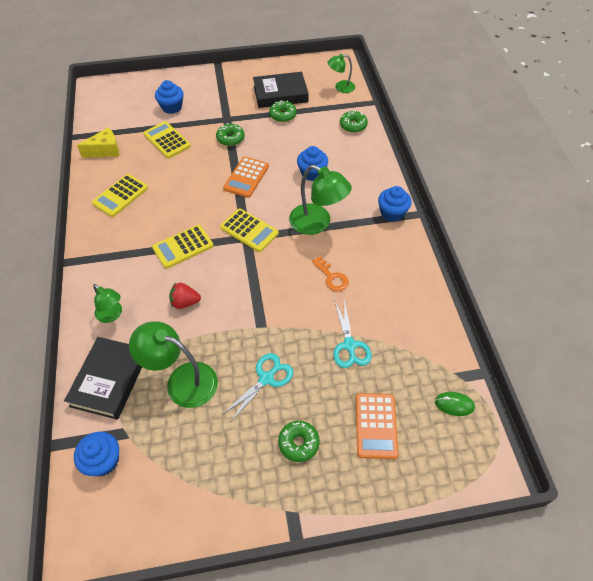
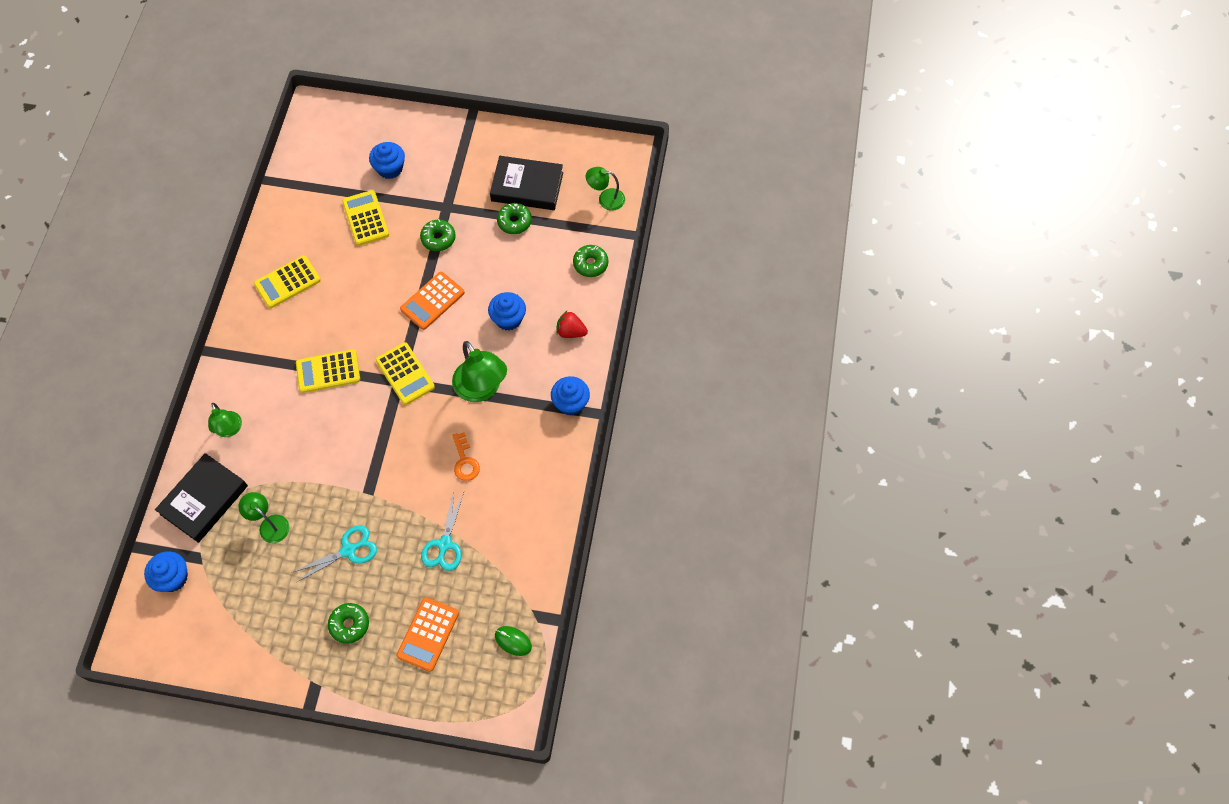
camera: 20 degrees right, 10 degrees up
(105, 150) = (292, 212): yellow cheese -> none
(182, 380) = (270, 524): green lamp -> green lamp, size x0.59
(185, 302) = (305, 440): red strawberry -> red strawberry (571, 332)

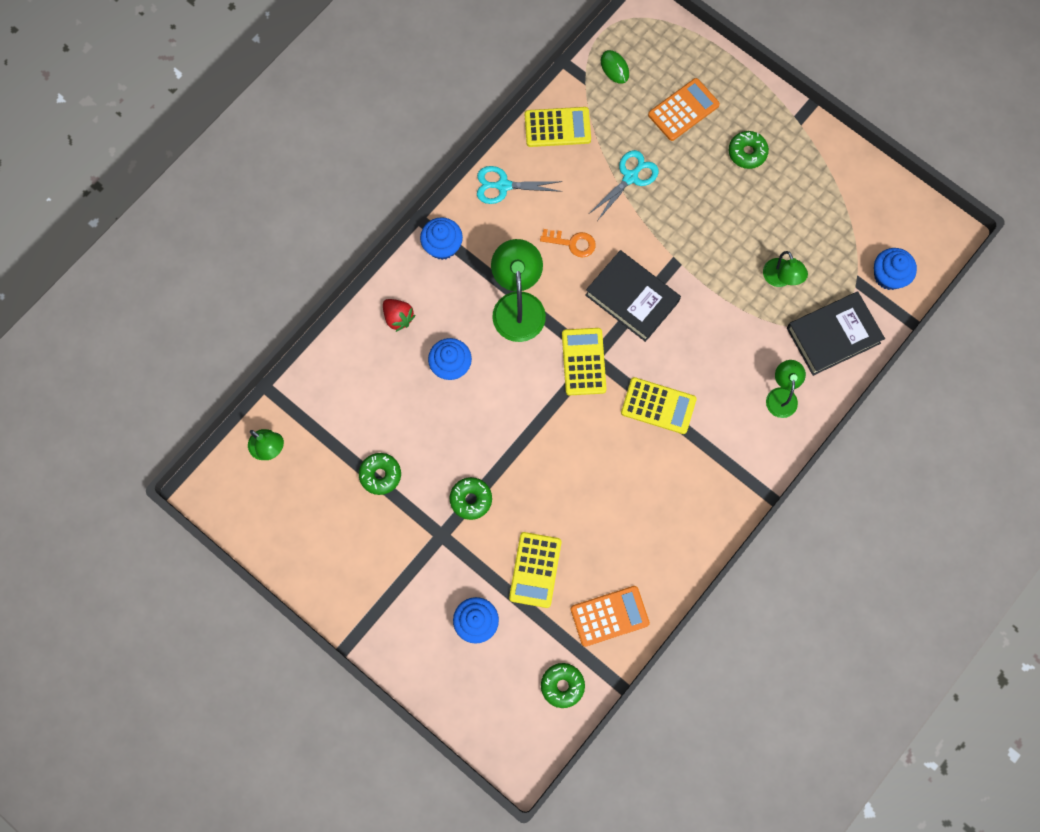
camera: 150 degrees left, 10 degrees up
(287, 282) = (654, 534): yellow calculator -> yellow calculator (557, 127)
(348, 550) = (719, 217): turquoise scissors -> turquoise scissors (503, 186)
(432, 301) = (515, 428): orange calculator -> orange calculator (609, 616)
(465, 461) = (572, 243): orange key -> orange key turned 90 degrees clockwise
(527, 187) = (342, 511): black book -> black book (632, 298)
(590, 264) = (333, 381): green donut -> green donut (562, 685)

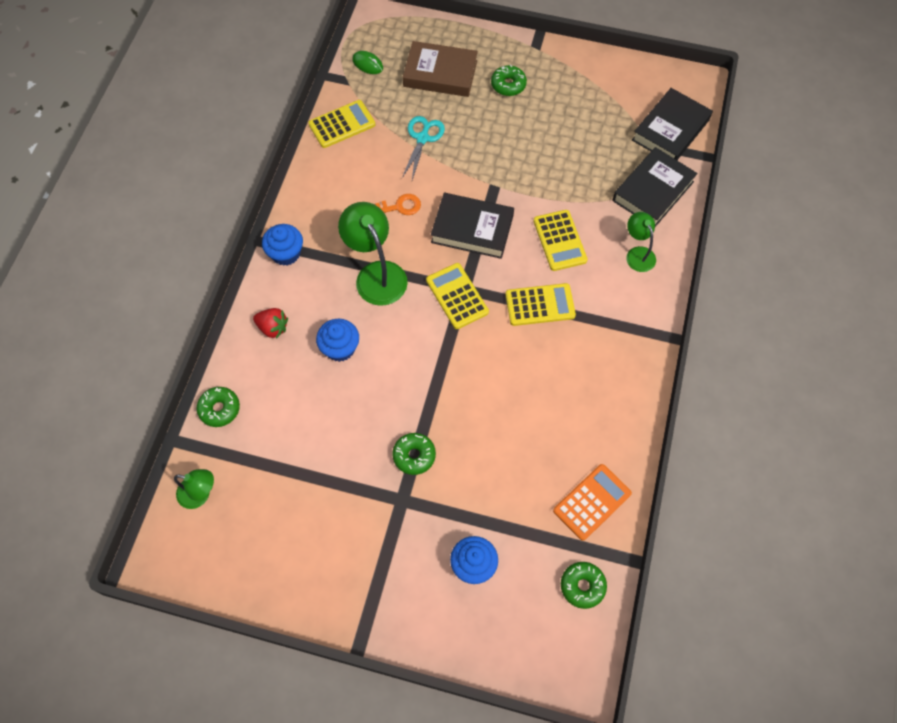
camera: 25 degrees left, 10 degrees down
(380, 475) = (319, 471): green donut -> green donut (219, 409)
(503, 186) = (317, 185): turquoise scissors -> none
(535, 570) = (504, 492): yellow calculator -> yellow calculator (559, 241)
(683, 110) = (440, 73): orange calculator -> brown book
(780, 279) = (586, 166): green lamp -> none
(888, 276) = (670, 130): blue cupcake -> black book

